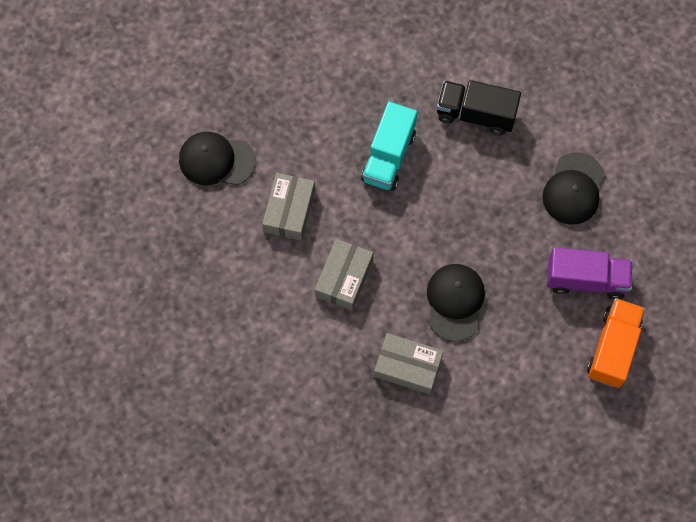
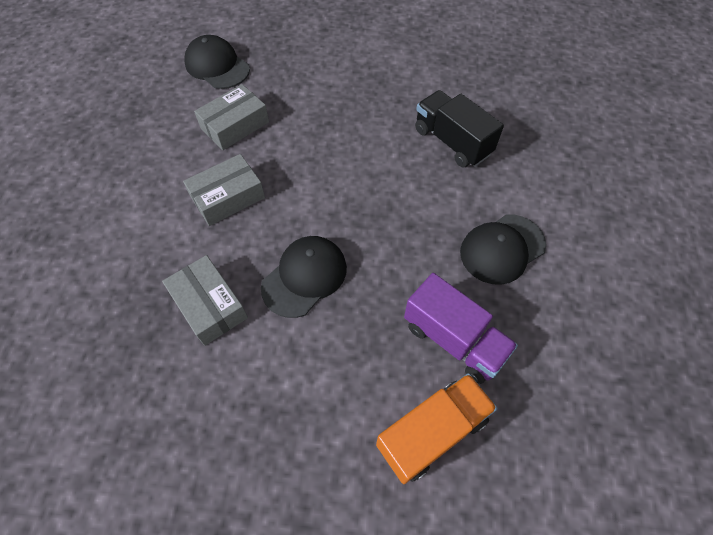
camera: 35 degrees right, 10 degrees down
(388, 156) = (350, 132): turquoise truck -> none

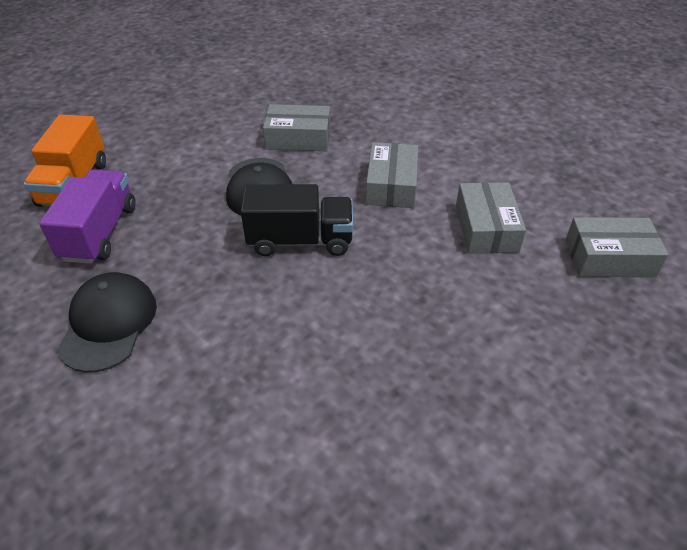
camera: 130 degrees right, 15 degrees down
(217, 66) = (609, 258): black cap -> grey box
(452, 142) = (271, 393): black truck -> black truck (300, 241)
(453, 339) = (100, 233): purple truck -> purple truck turned 105 degrees clockwise

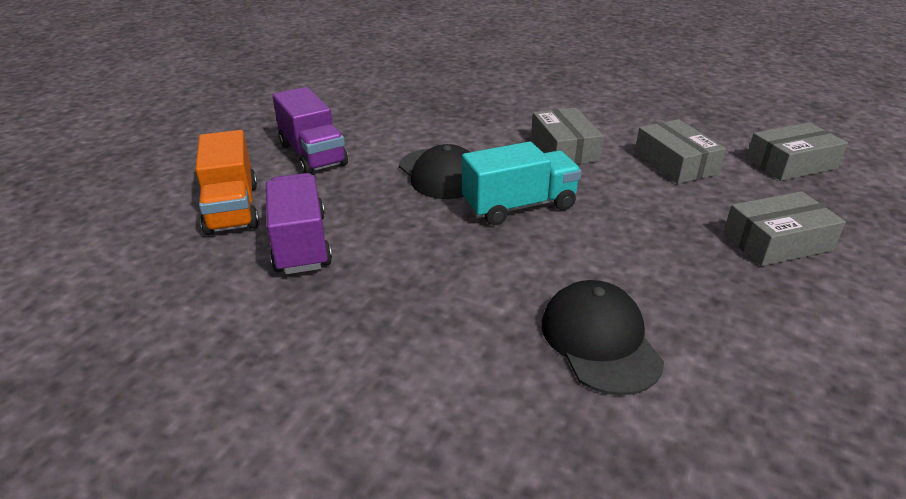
camera: 20 degrees left, 10 degrees down
(108, 324) = (382, 319): black cap -> black cap (600, 341)
(170, 142) = (313, 155): none -> purple truck
(298, 138) = (443, 129): grey box -> grey box (777, 242)
(300, 241) = (519, 206): black truck -> turquoise truck

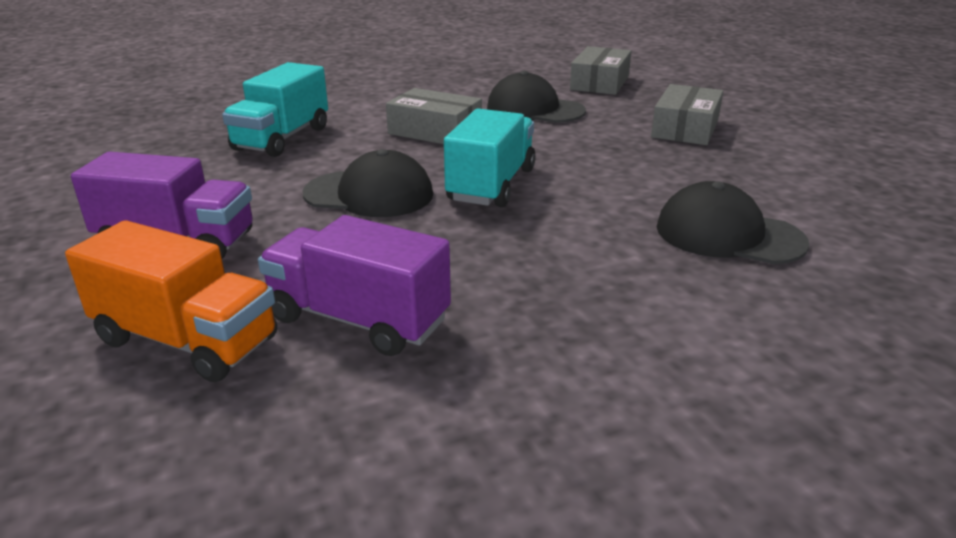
camera: 50 degrees left, 5 degrees down
(467, 113) = (282, 138): none -> turquoise truck
(675, 163) = (534, 109): grey box -> black cap

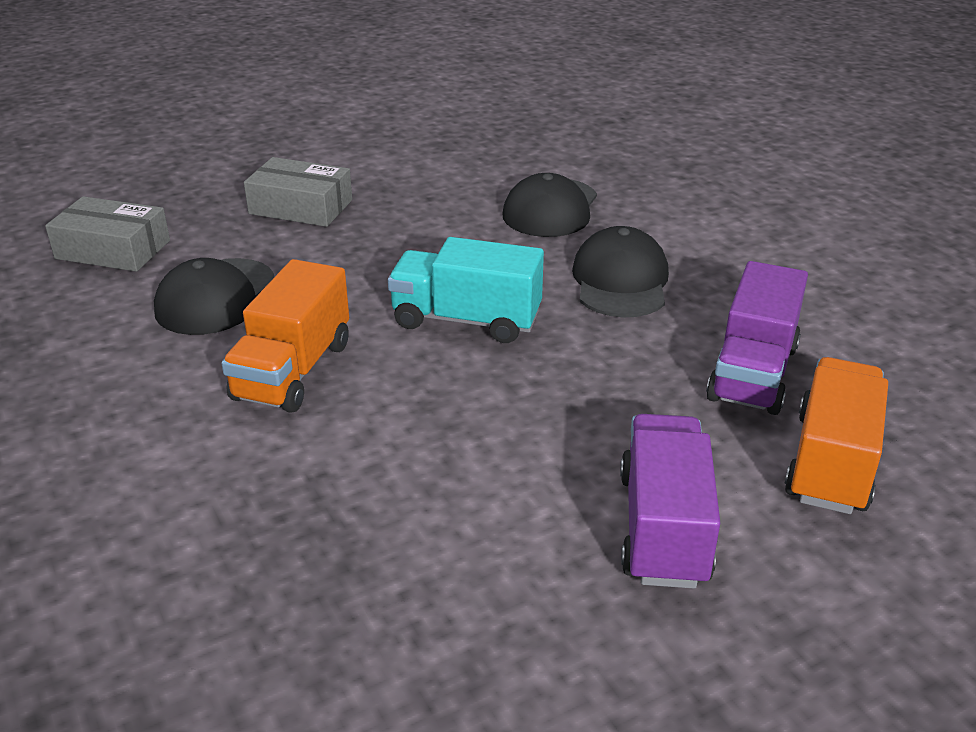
camera: 95 degrees left, 5 degrees up
(282, 138) = (310, 515): turquoise truck -> none
(369, 194) = (503, 400): black cap -> black cap (620, 281)
(435, 131) = (293, 371): grey box -> orange truck

